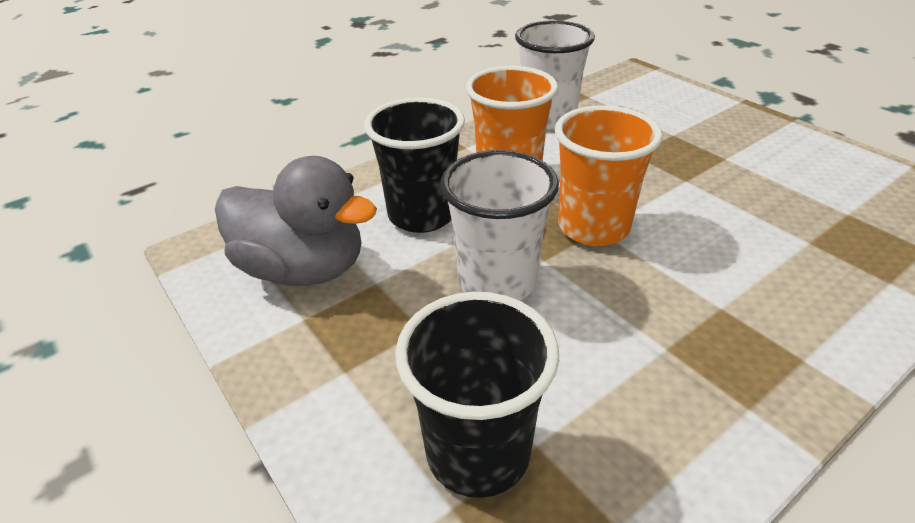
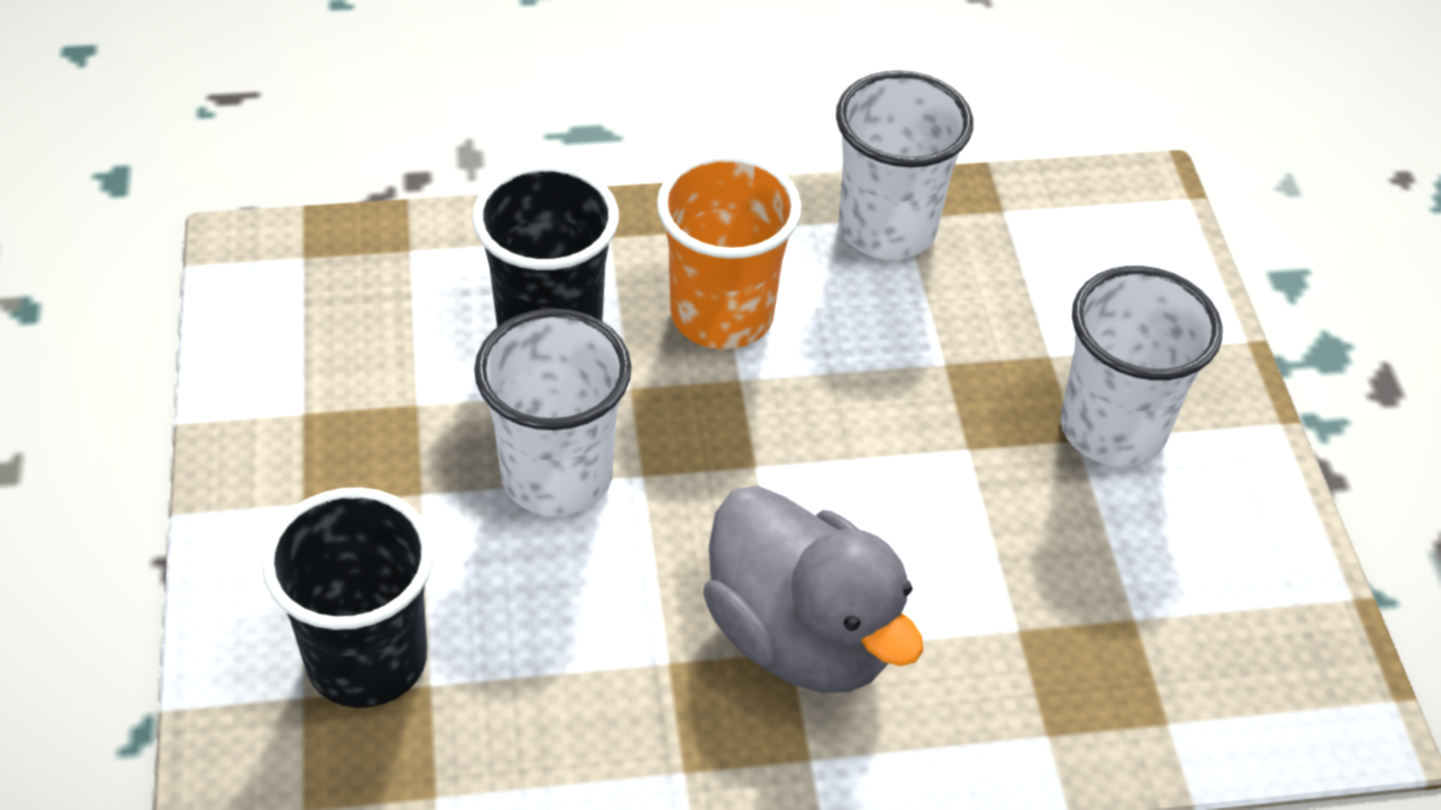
camera: 25 degrees right, 10 degrees up
(303, 269) = (348, 341): grey duck -> grey duck (801, 636)
(593, 227) = (752, 459): orange cup -> none
(735, 148) = (1112, 429): none -> white cup

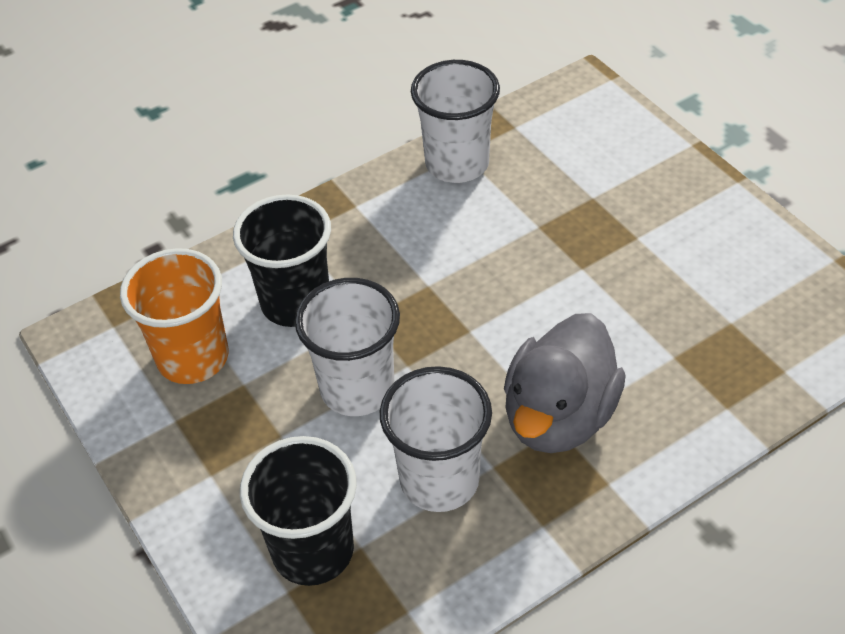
camera: 20 degrees left, 0 degrees up
(721, 315) = (394, 253): orange cup -> orange cup (193, 358)
(801, 636) = (559, 416): grey duck -> grey duck turned 90 degrees clockwise
(1112, 429) = (652, 223): white cup -> white cup (439, 480)

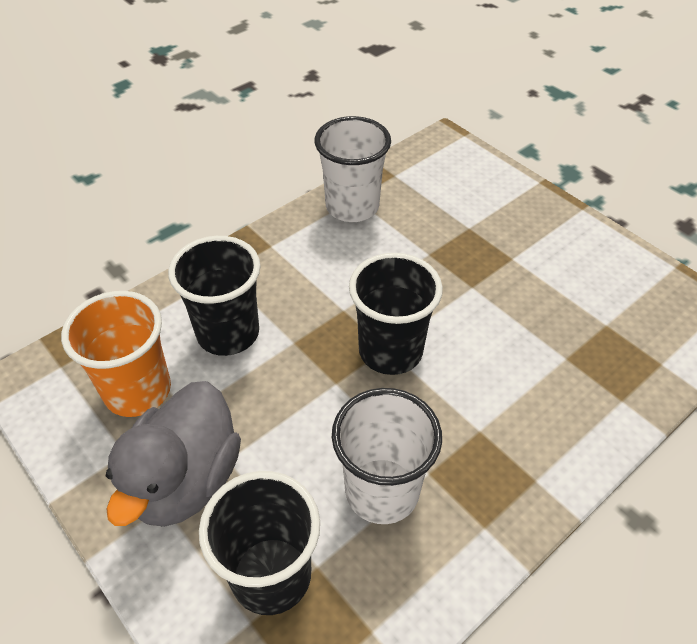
camera: 10 degrees left, 0 degrees up
(357, 389) = (293, 408): white cup -> none
(473, 335) = (390, 351): none -> black cup
(559, 416) = (479, 420): grey duck -> grey duck (185, 480)

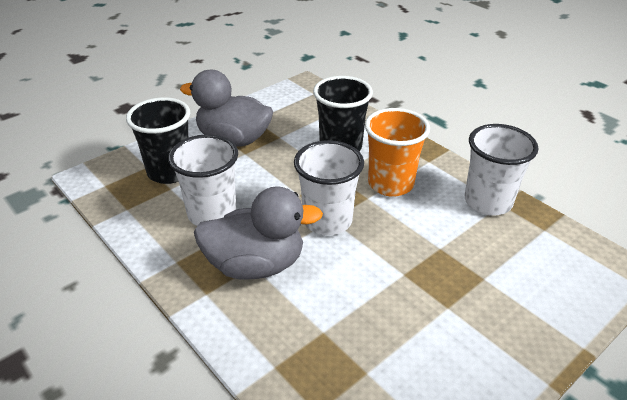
camera: 90 degrees right, 10 degrees down
(138, 391) = (295, 119): orange cup -> orange cup (390, 184)
(390, 351) = (327, 221): black cup -> white cup
(478, 426) = (256, 265): none -> grey duck

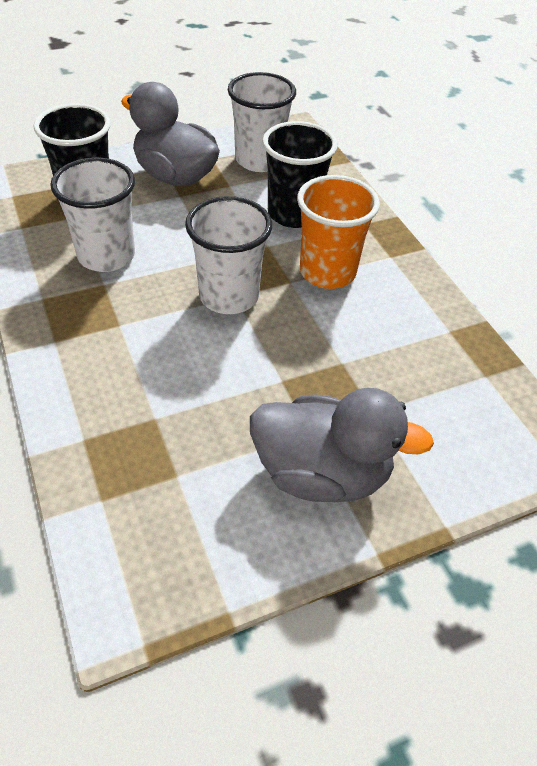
camera: 15 degrees right, 10 degrees up
(256, 265) = (123, 324): grey duck -> grey duck (322, 473)
(488, 202) = (434, 324): white cup -> white cup (259, 160)

